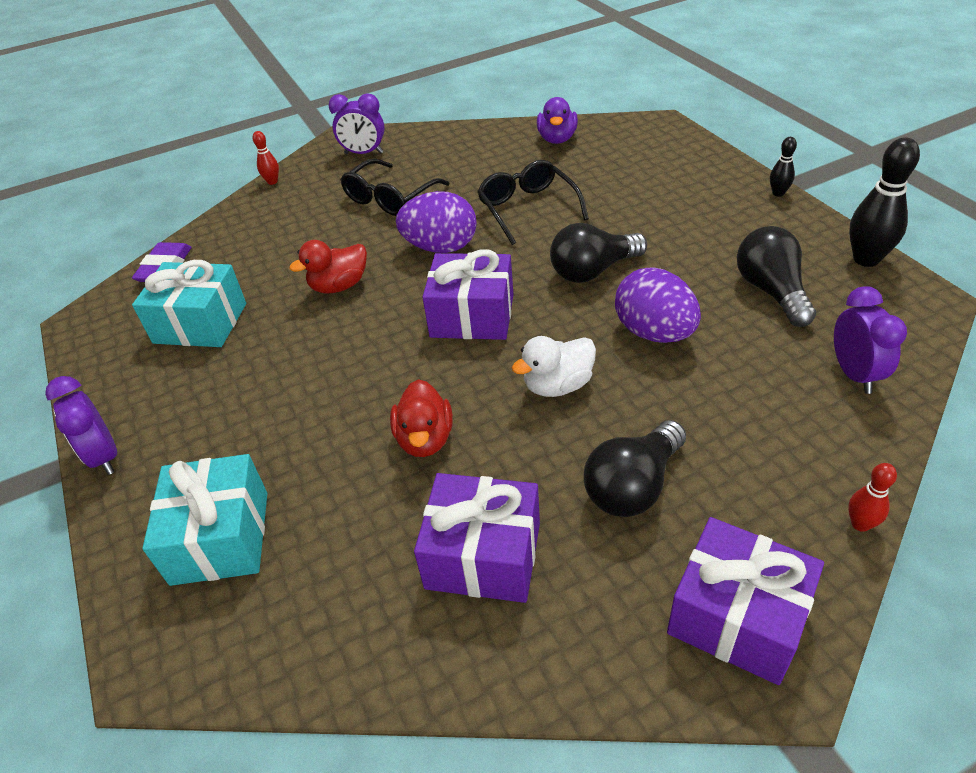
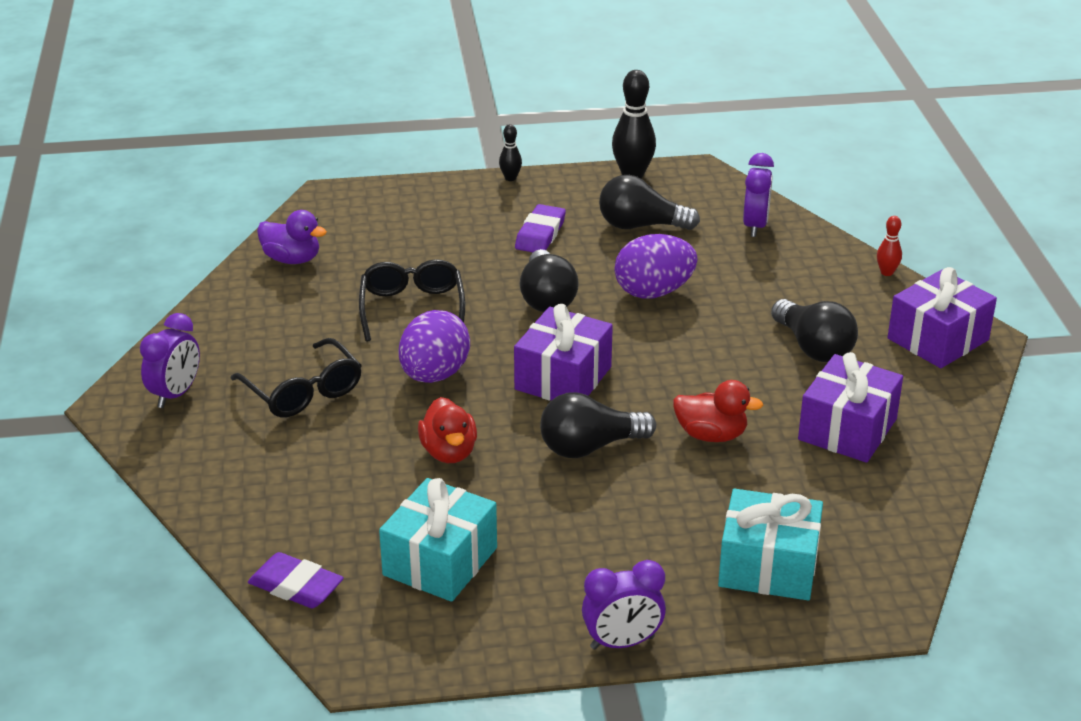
camera: 75 degrees left, 10 degrees down
(272, 182) = (169, 477): red bowling pin -> none
(374, 361) = (589, 447): none -> black light bulb
(528, 209) = (412, 308): black glasses -> black glasses turned 90 degrees clockwise
(557, 385) = (687, 354): white duck -> none
(697, 236) = (540, 234): none -> purple eraser
(854, 374) = (755, 226): purple clock -> purple clock turned 90 degrees clockwise

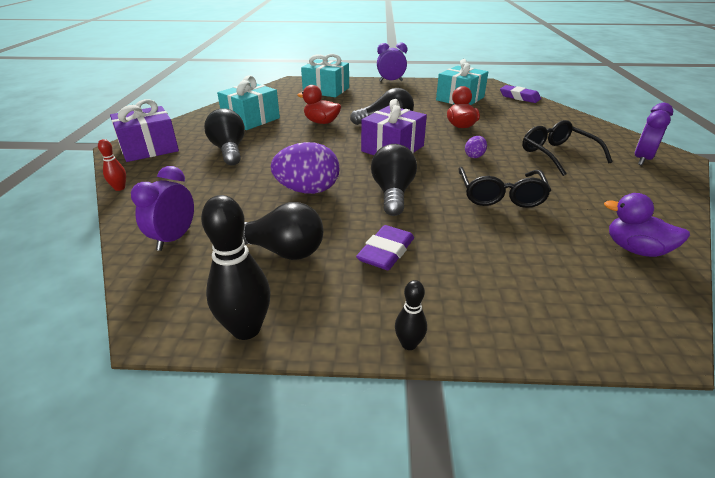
camera: 170 degrees left, 0 degrees up
(434, 375) = (474, 156): purple egg -> purple egg, size x0.48
(847, 429) = (251, 119): purple gift -> turquoise gift

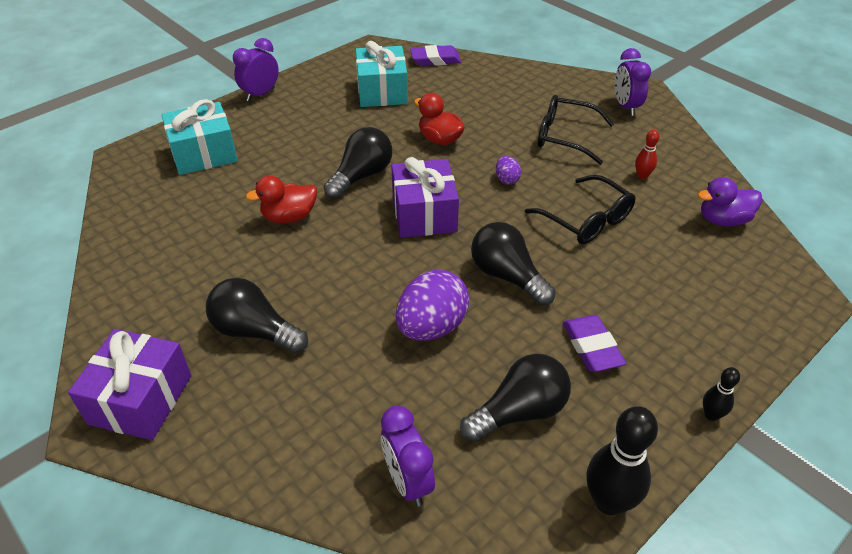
camera: 45 degrees left, 10 degrees up
(119, 188) = (224, 478): red bowling pin -> red bowling pin (642, 176)
(251, 119) = (192, 264): turquoise gift -> none

